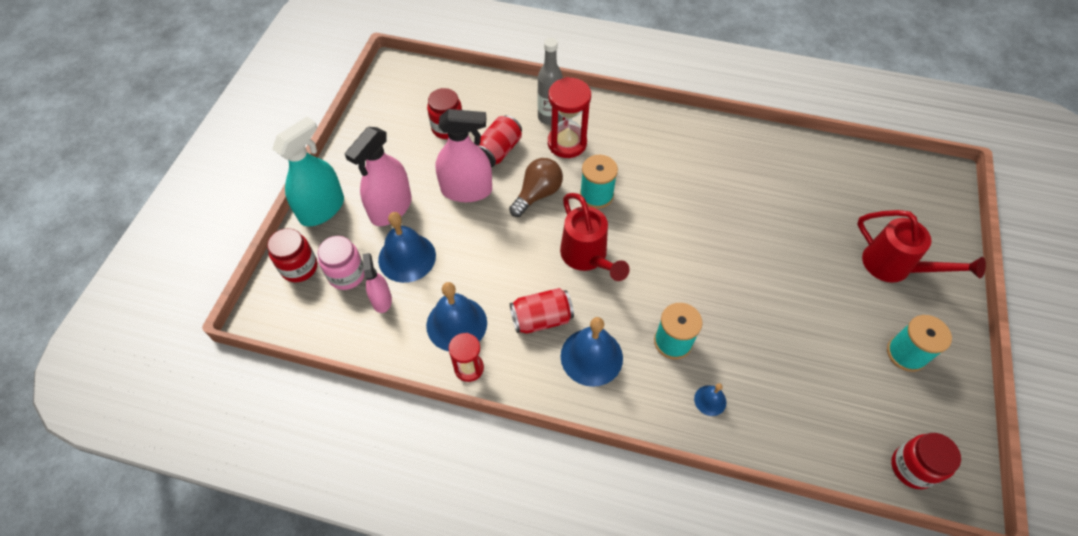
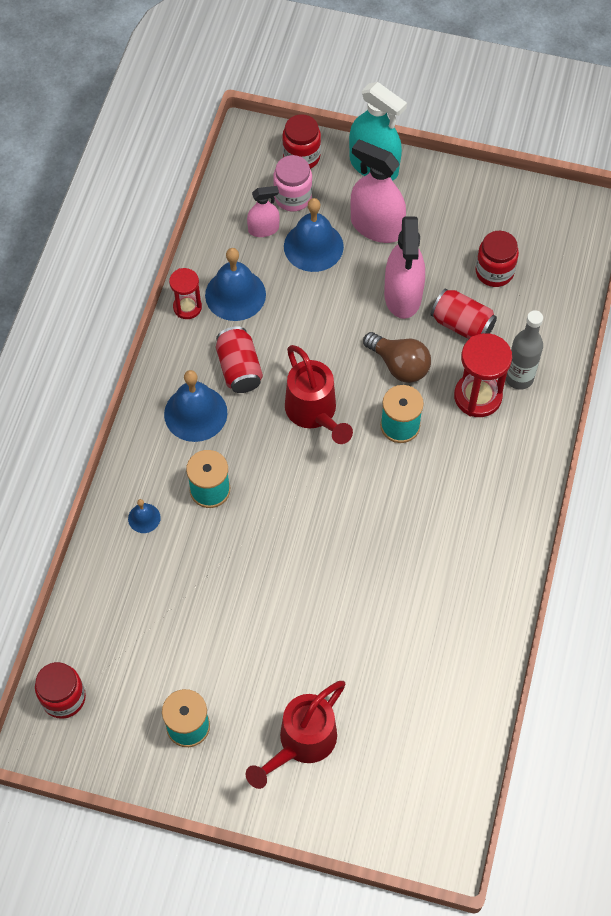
camera: 90 degrees right, 5 degrees up
(587, 257) = (314, 413): red watering can -> red watering can turned 90 degrees counterclockwise

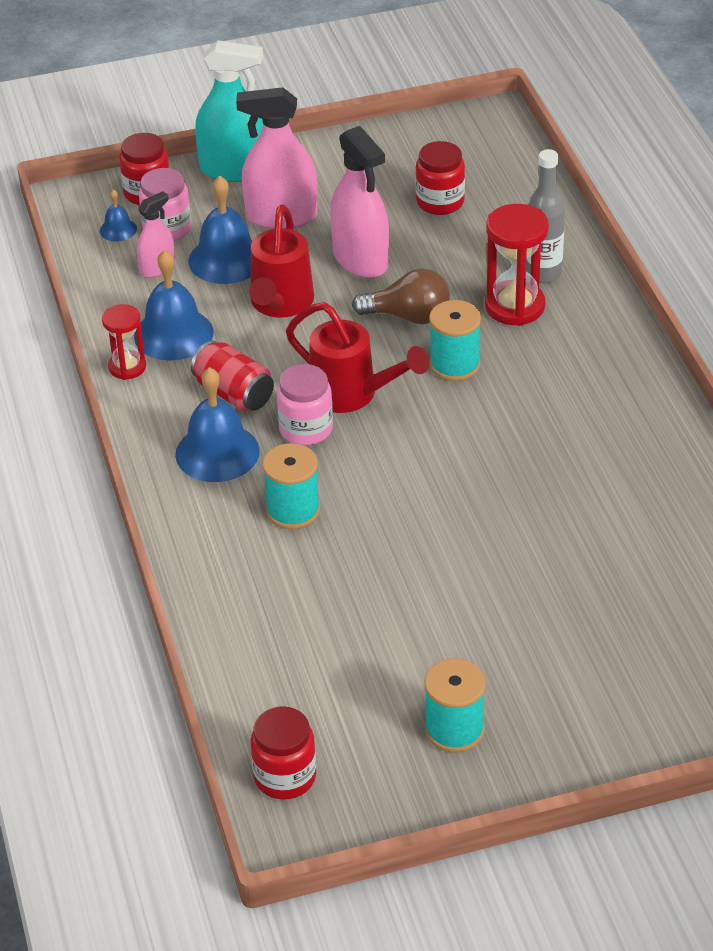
camera: 30 degrees left, 20 degrees down
(144, 518) = (238, 569): blue bell -> blue bell (118, 229)
(264, 426) = (306, 429): none -> pink jar
(301, 743) = (595, 681): red watering can -> red watering can (280, 304)
(462, 325) = (445, 257): red can -> none

